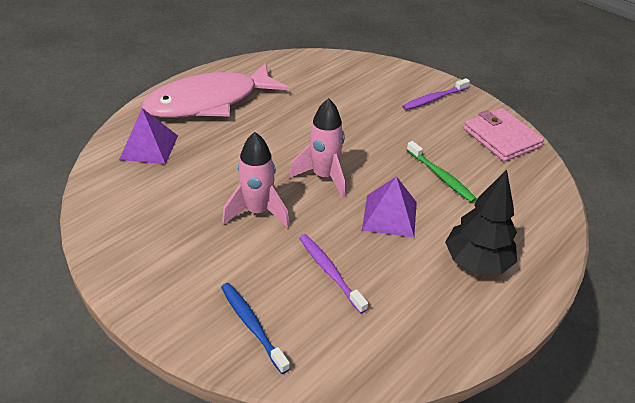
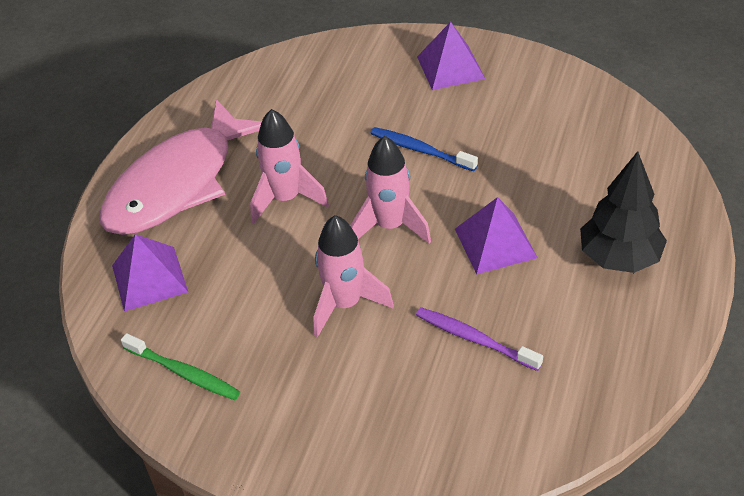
camera: 20 degrees left, 5 degrees up
(252, 325) = (434, 437): blue toothbrush -> blue toothbrush (420, 150)
(268, 135) = (286, 199): none -> pink rocket
(434, 99) = (450, 67): purple toothbrush -> purple pyramid
(441, 176) = (521, 169): green toothbrush -> green toothbrush (184, 373)
(501, 138) = (557, 90): pink wallet -> none

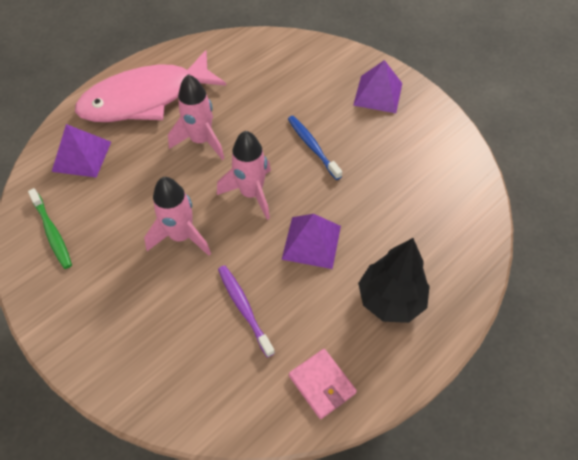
camera: 25 degrees right, 10 degrees up
(612, 367) = (322, 384): none -> pink wallet

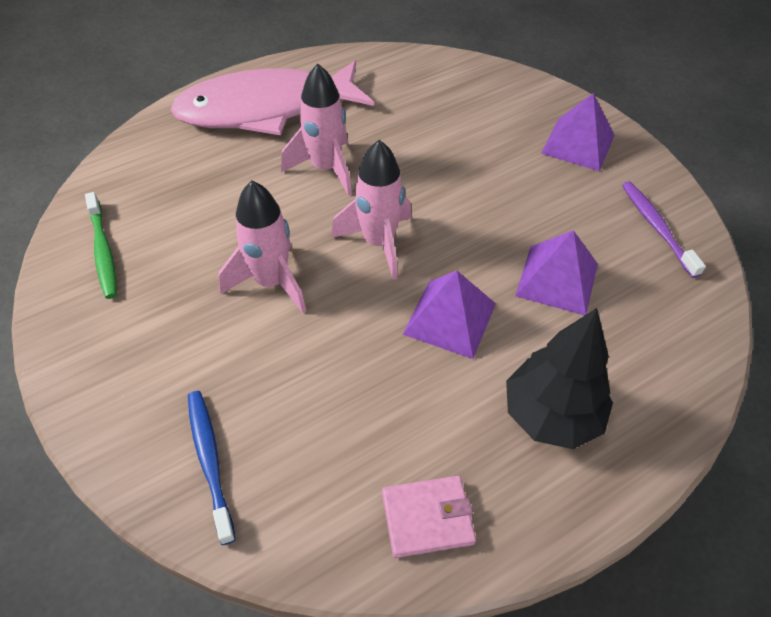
camera: 10 degrees right, 5 degrees down
(82, 156) = (166, 165): purple pyramid -> purple pyramid (557, 279)
(244, 308) = (336, 391): purple toothbrush -> purple toothbrush (656, 227)
(312, 146) = (475, 196): blue toothbrush -> blue toothbrush (210, 461)
(322, 384) = (427, 518): pink wallet -> pink wallet turned 75 degrees counterclockwise

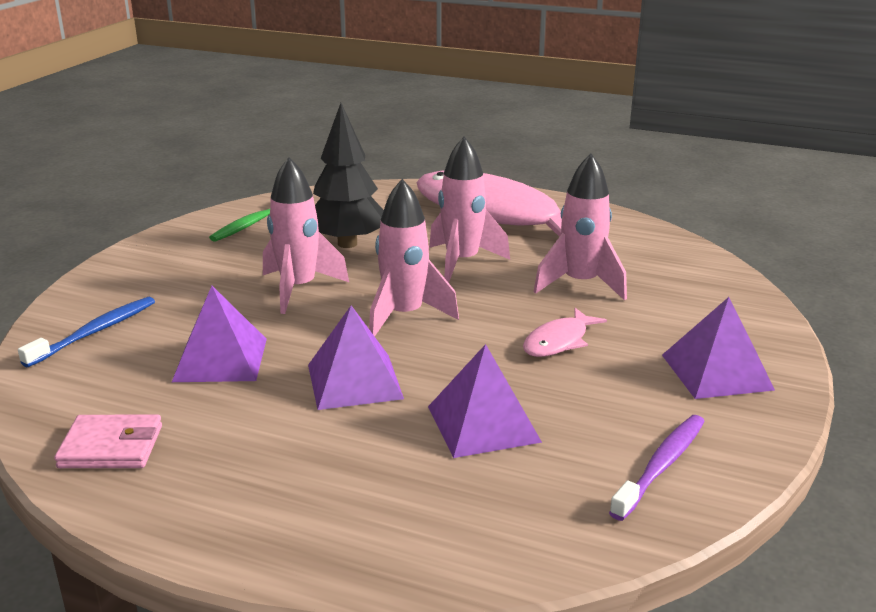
camera: 55 degrees right, 25 degrees down
(346, 386) = (220, 359): none -> purple pyramid
(419, 132) = (580, 284): none -> pink rocket
(427, 518) = (111, 447): pink wallet -> pink wallet turned 45 degrees counterclockwise
(485, 187) = (559, 341): none -> pink fish
(551, 415) = (290, 478): black tree -> black tree (347, 244)

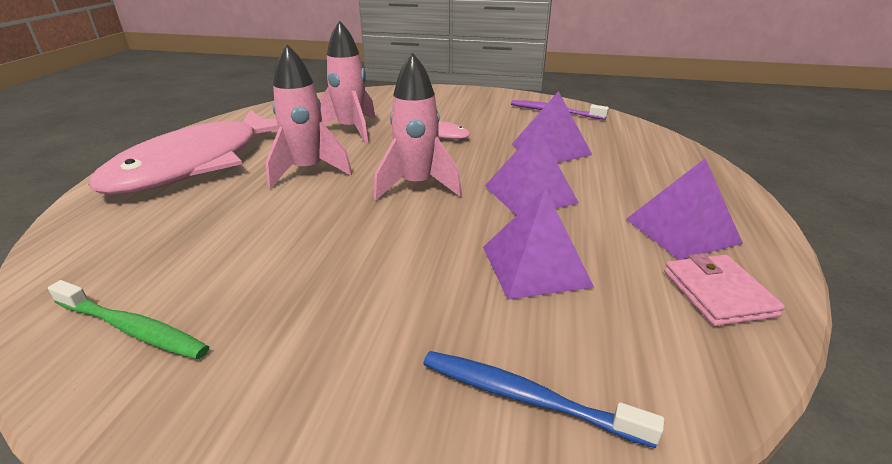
camera: 100 degrees left, 5 degrees up
(298, 289) = (369, 247): pink rocket -> none
(347, 244) = (246, 235): black tree -> none
(716, 372) = (458, 101): purple pyramid -> purple pyramid (681, 230)

